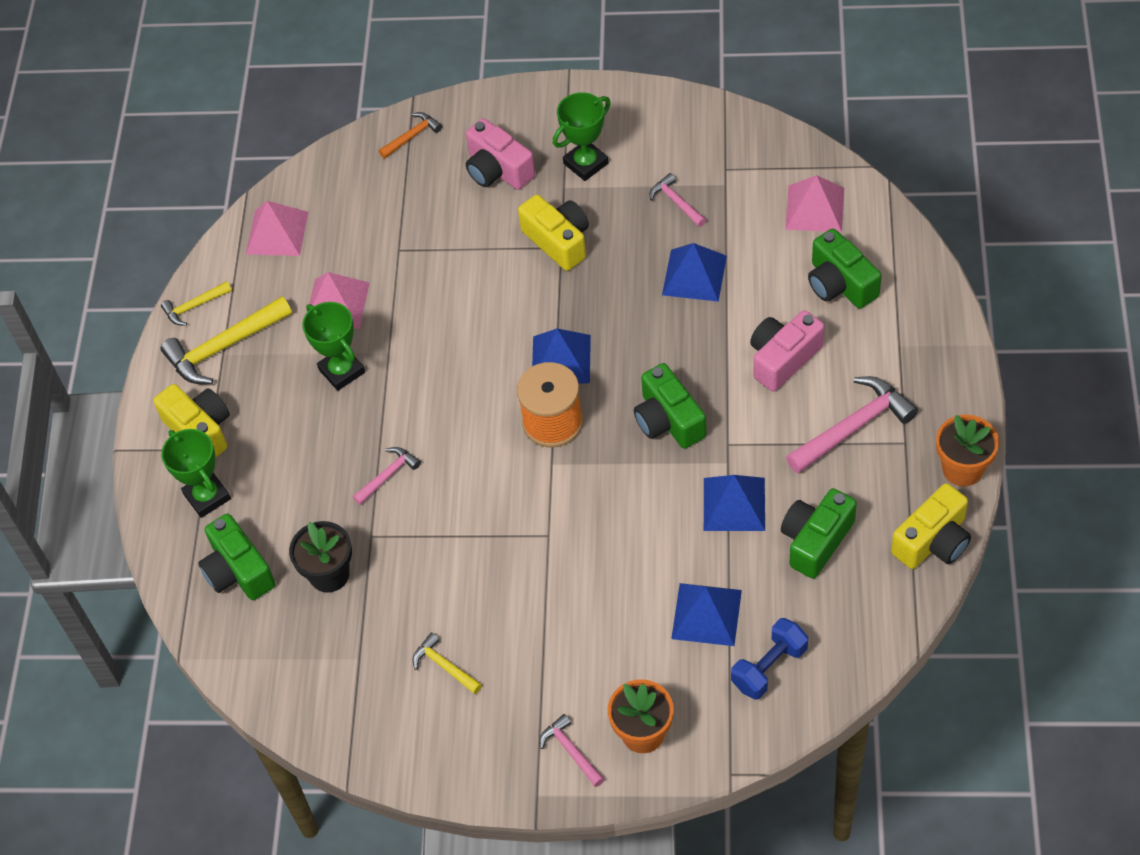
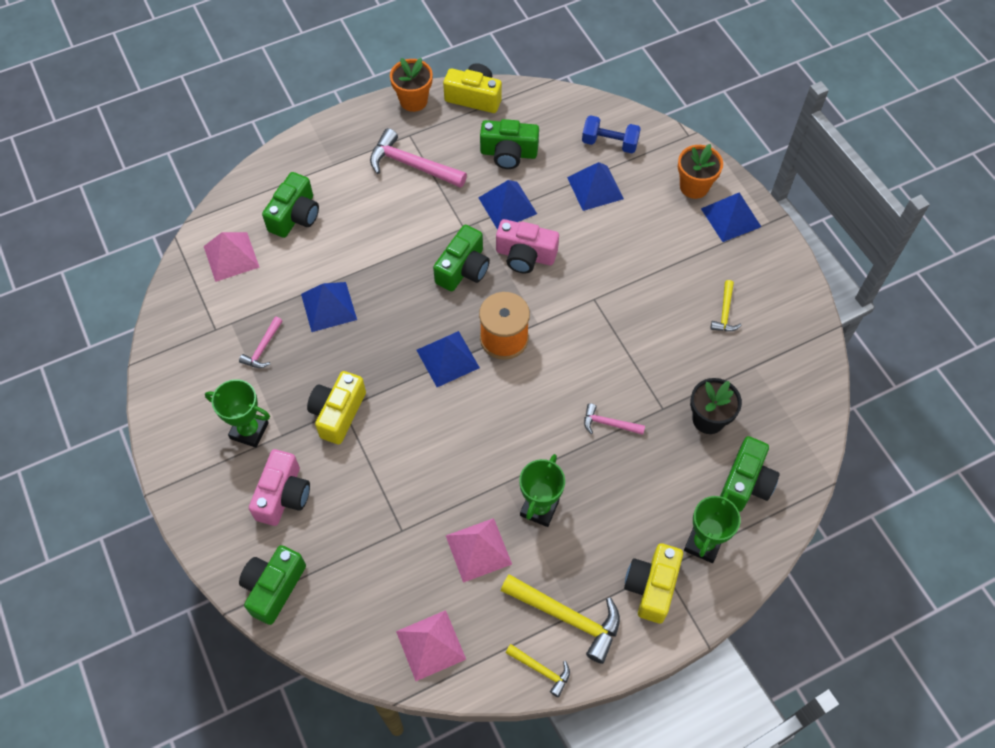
camera: 125 degrees left, 5 degrees up
(412, 136) = (273, 587): orange hammer -> green camera
(571, 751) = (731, 217): pink hammer -> blue pyramid
(783, 358) = (376, 224): pink camera -> pink camera (525, 255)

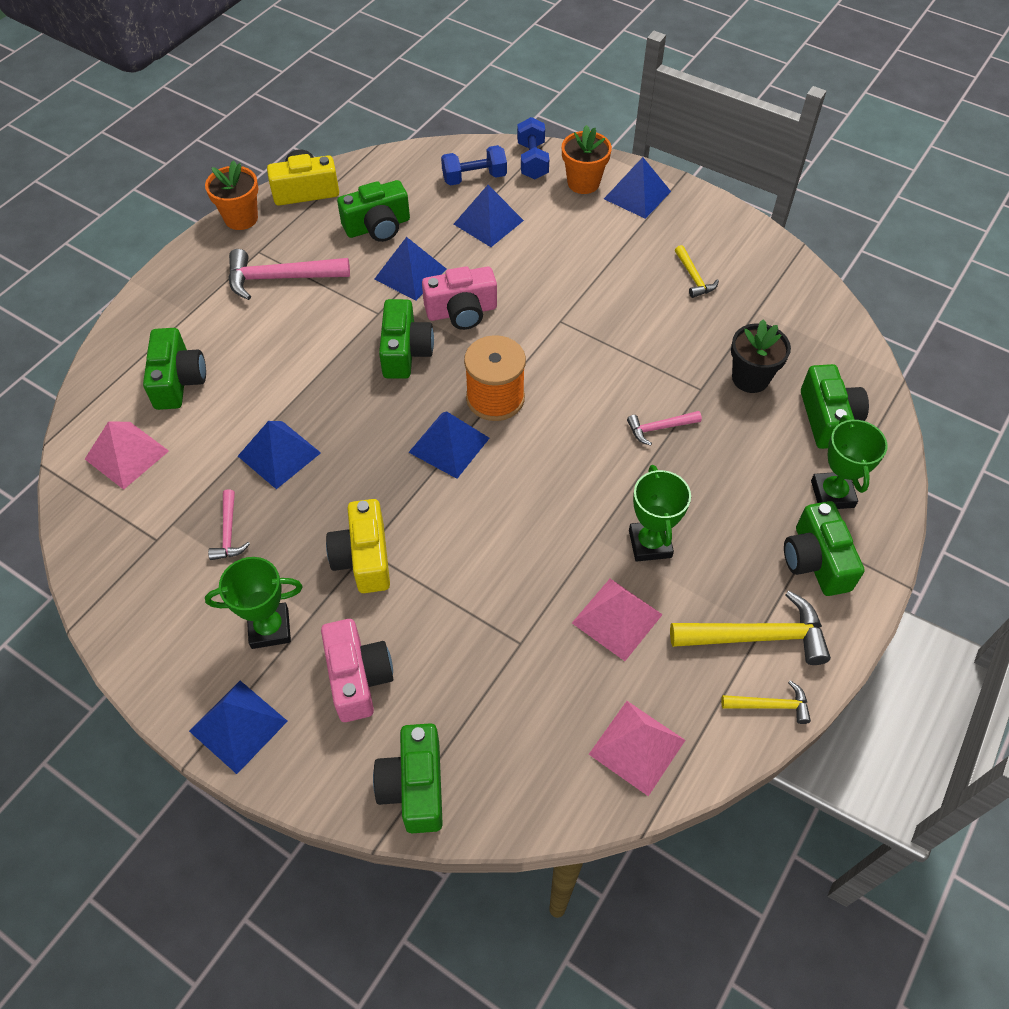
camera: 30 degrees left, 5 degrees down
(192, 486) = (238, 726): none -> blue pyramid
(652, 586) = (815, 560): yellow camera -> green camera
(666, 148) = (532, 161): none -> blue dumbbell

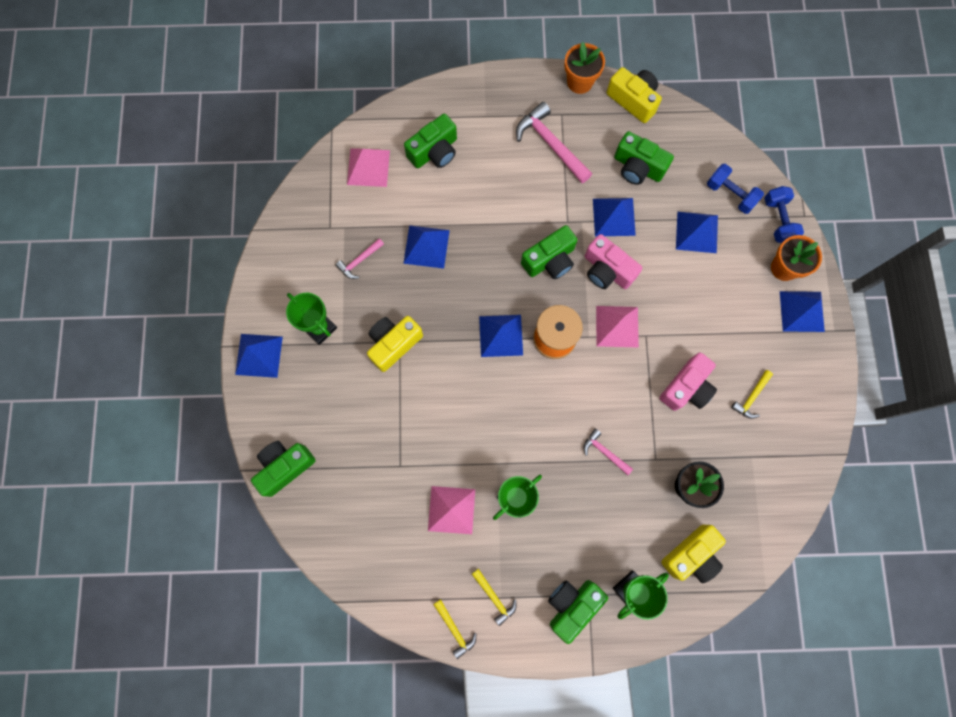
camera: 55 degrees right, 20 degrees up
(358, 677) = (323, 394): pink camera -> pink camera (686, 387)
(532, 161) = (778, 220): blue dumbbell -> blue dumbbell turned 60 degrees counterclockwise
(637, 747) = (380, 569): pink pyramid -> pink pyramid (617, 326)
(757, 636) = (494, 597): yellow hammer -> yellow hammer, size x0.54
(827, 418) = (691, 555): green camera -> yellow camera

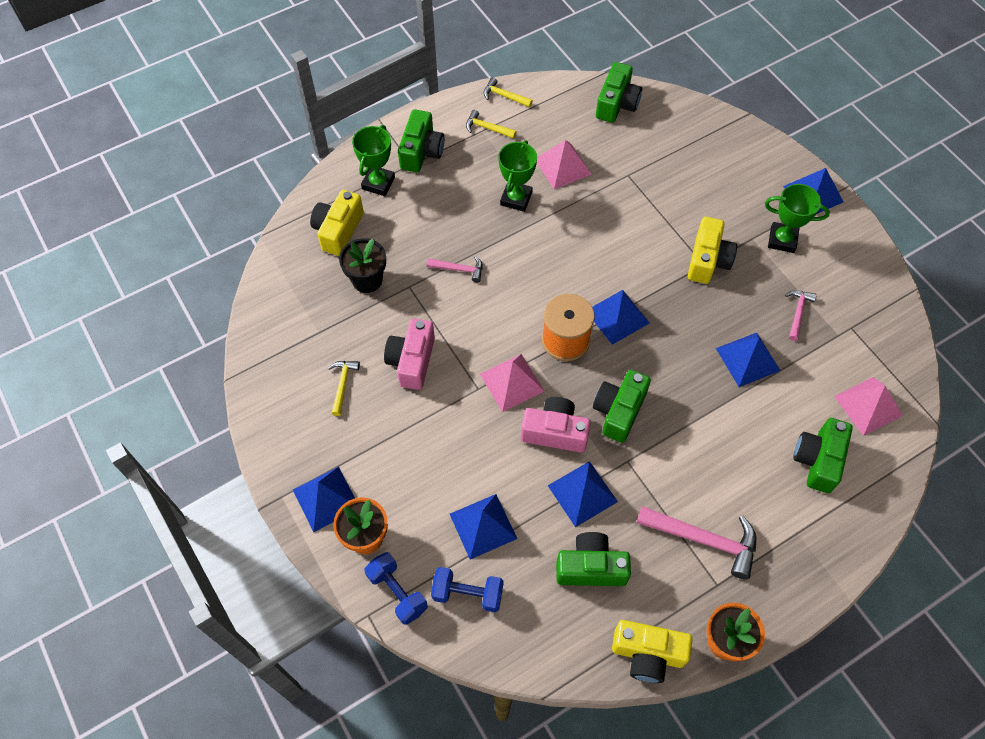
camera: 150 degrees right, 15 degrees down
(285, 467) = (719, 131): green camera -> green camera (617, 104)

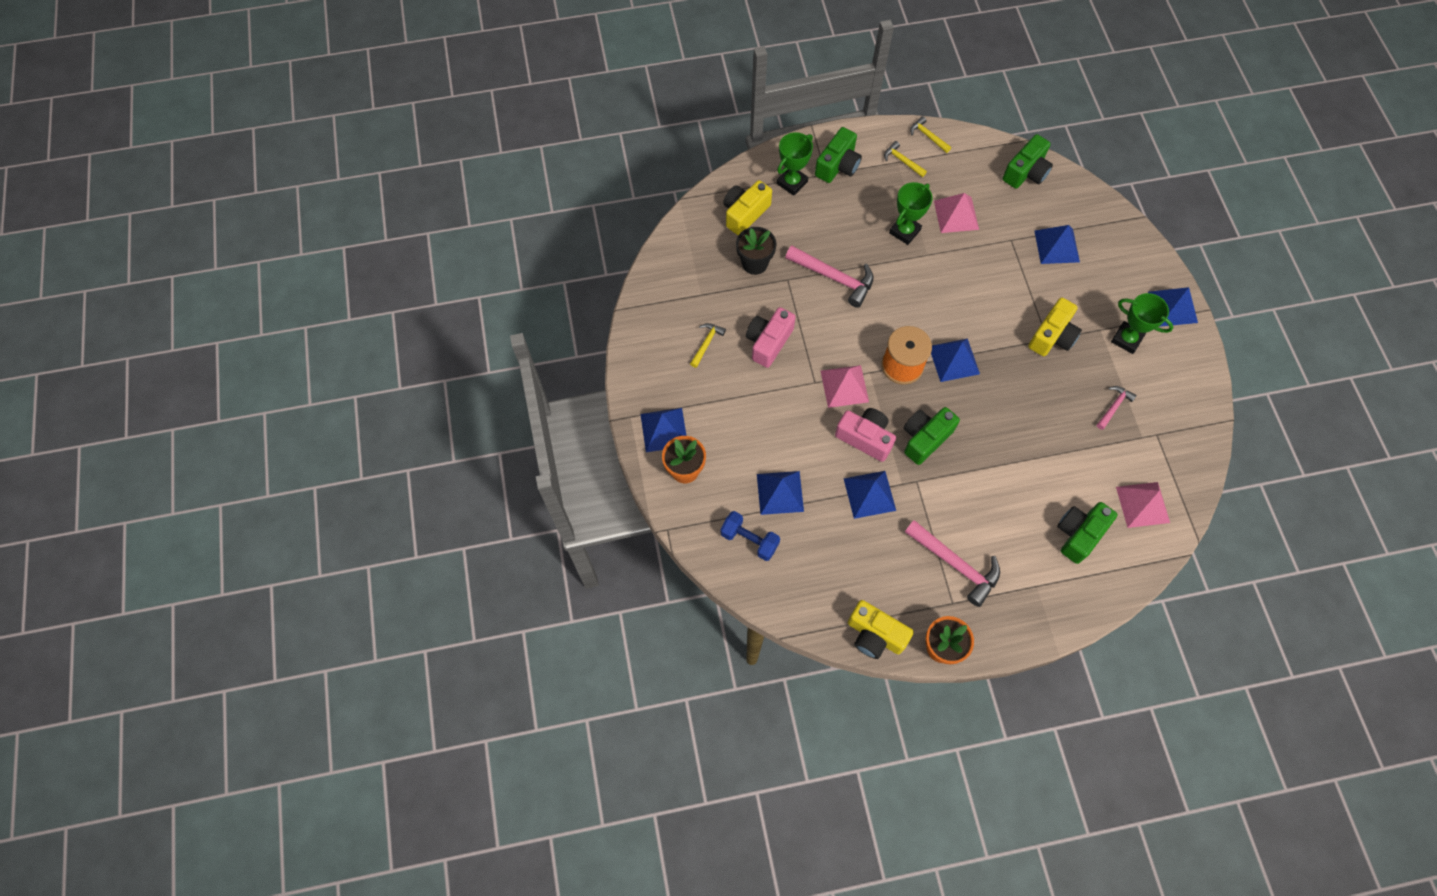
camera: 20 degrees right, 5 degrees up
(397, 592) = (695, 520): blue dumbbell -> none
(459, 269) = (834, 278): pink hammer -> pink hammer, size x1.85
(591, 567) = (854, 554): green camera -> none
(747, 359) = (1053, 431): blue pyramid -> blue pyramid (1057, 246)

